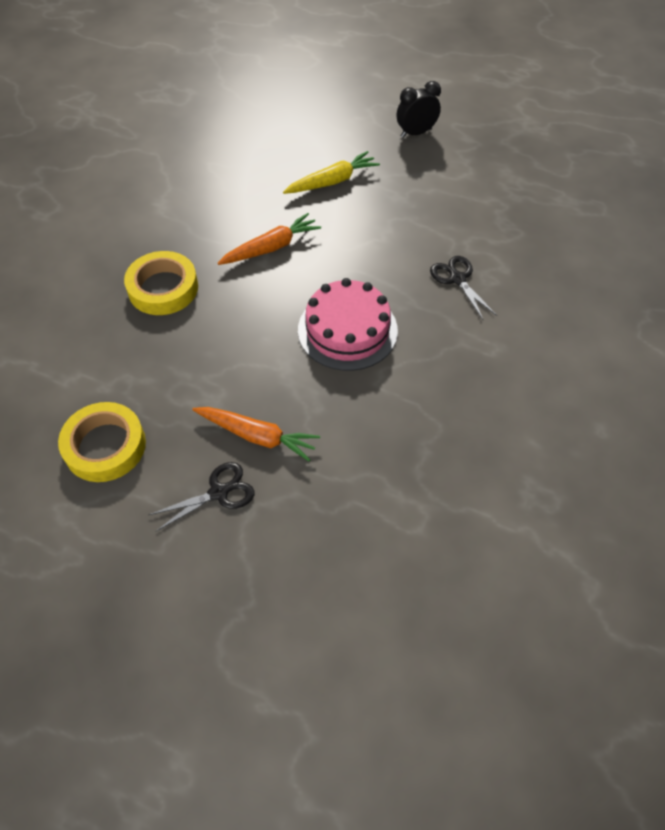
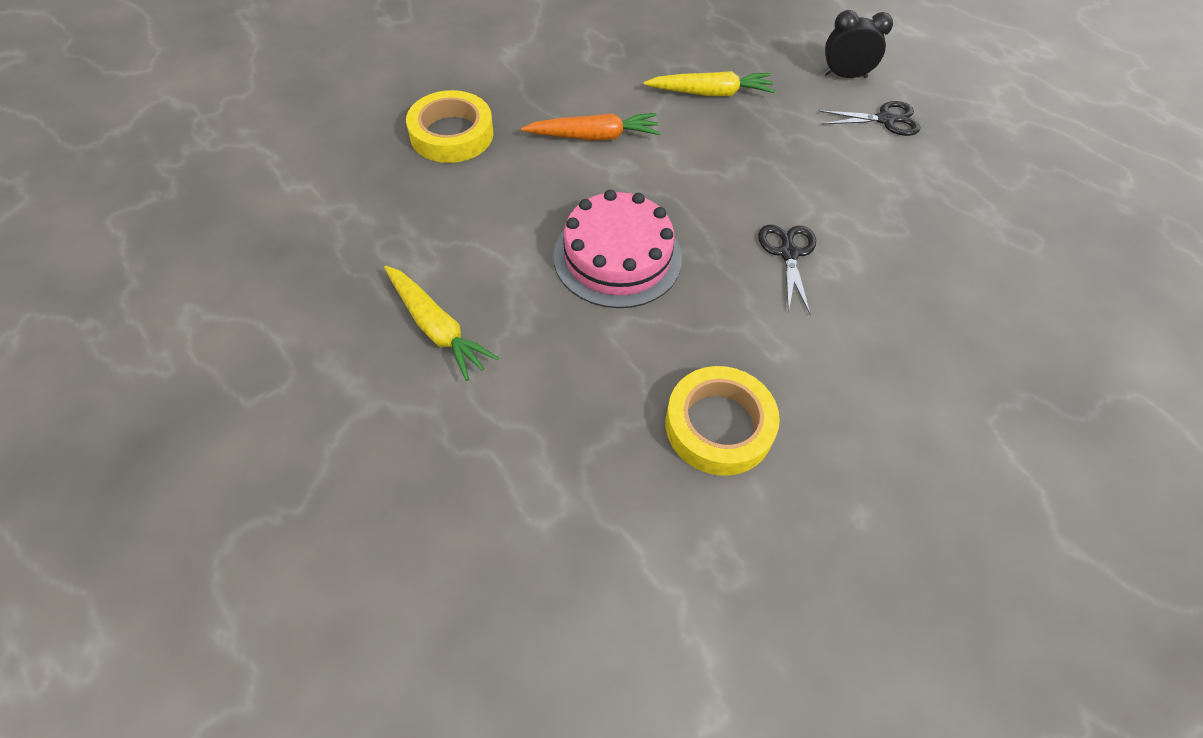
camera: 25 degrees right, 0 degrees up
(105, 446) = (278, 267): yellow tape -> yellow tape (719, 426)
(218, 492) = (353, 369): black scissors -> black scissors (885, 120)
(257, 436) = (436, 328): orange carrot -> yellow carrot

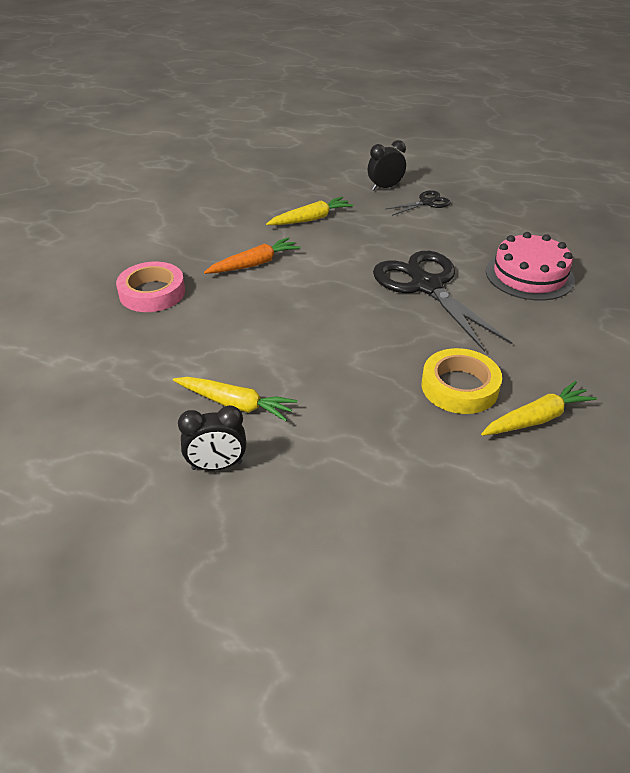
camera: 25 degrees left, 15 degrees down
(361, 402) = (217, 466): none -> black clock
(451, 134) = (152, 293): yellow tape -> pink tape
(617, 257) = (324, 323): pink cake -> pink cake (529, 275)
(786, 521) = (537, 418): none -> yellow carrot
(788, 253) = (427, 286): black scissors -> black scissors, size x2.09

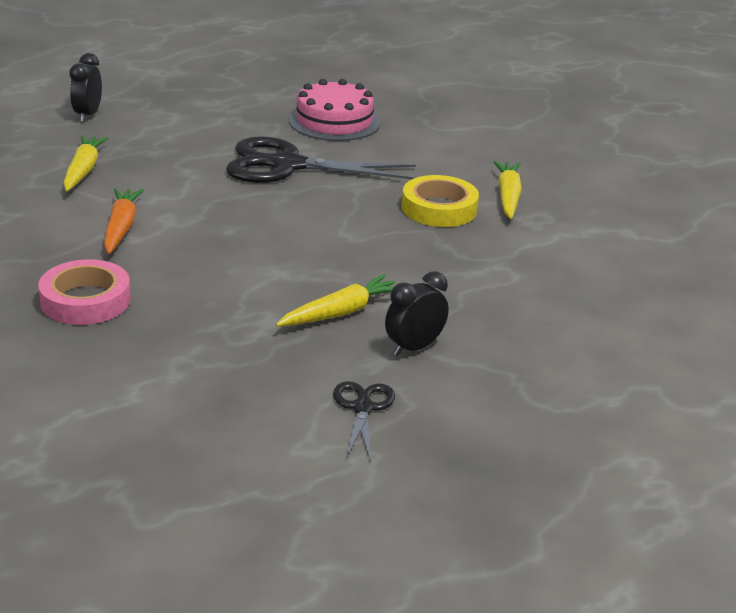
camera: 60 degrees left, 10 degrees down
(217, 466) = (414, 348): black clock -> black clock turned 150 degrees counterclockwise
(426, 202) = (151, 110): black scissors -> black scissors (362, 408)

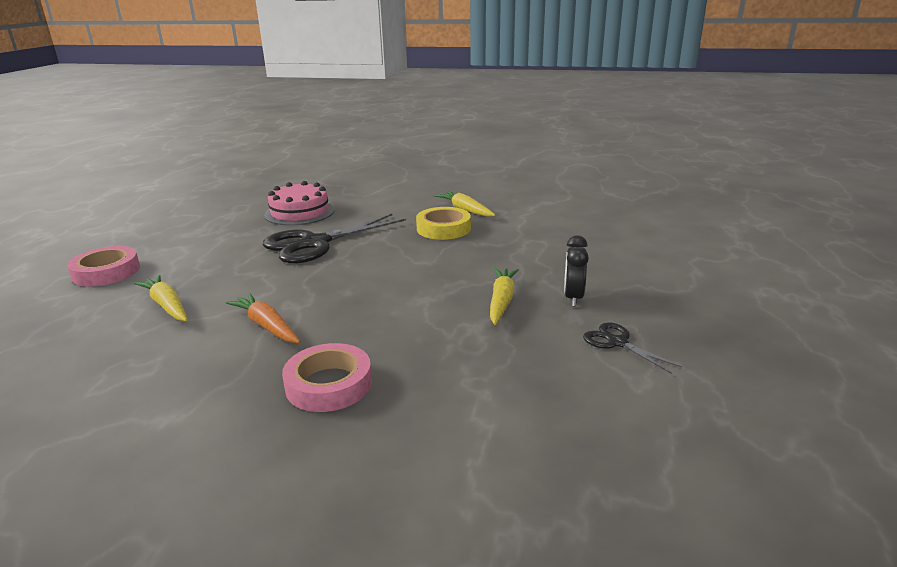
camera: 40 degrees left, 5 degrees down
(88, 115) = (106, 272): black clock -> pink tape

